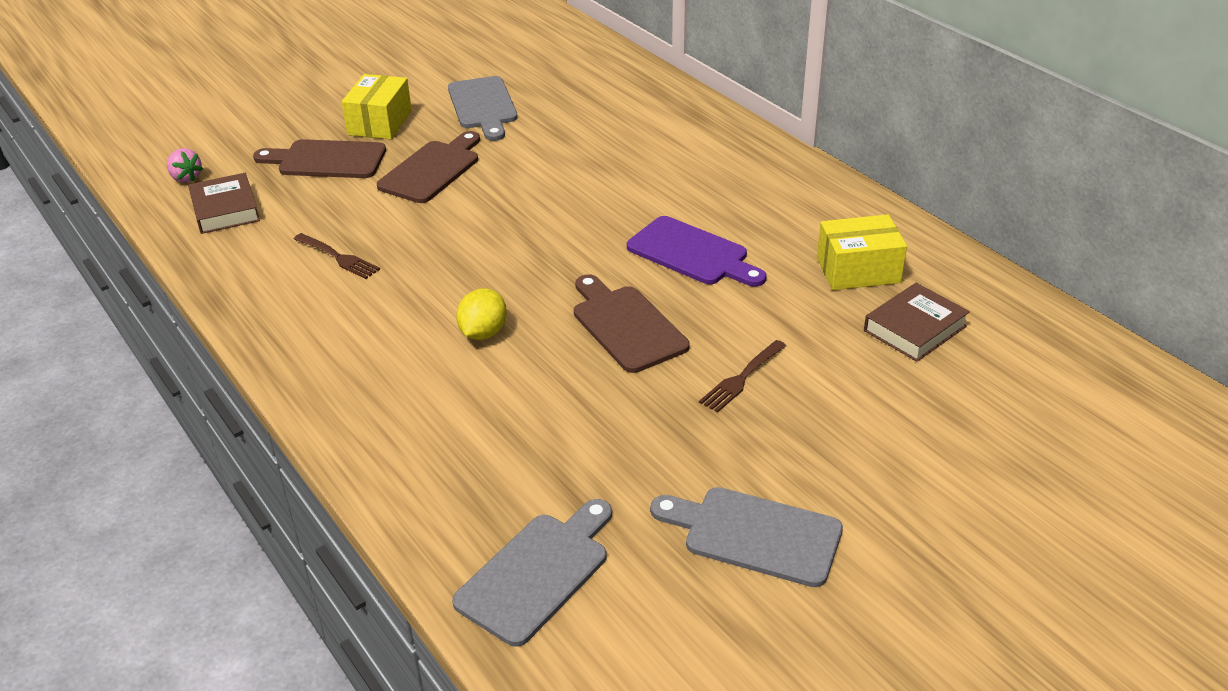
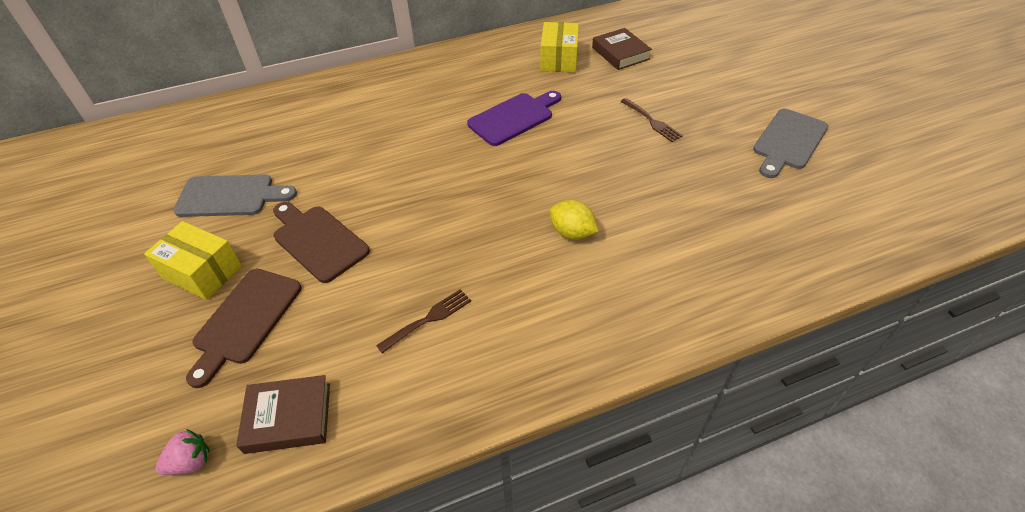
camera: 75 degrees left, 10 degrees up
(538, 573) = (825, 234): grey cutting board -> none
(626, 325) = (585, 160): brown cutting board -> none

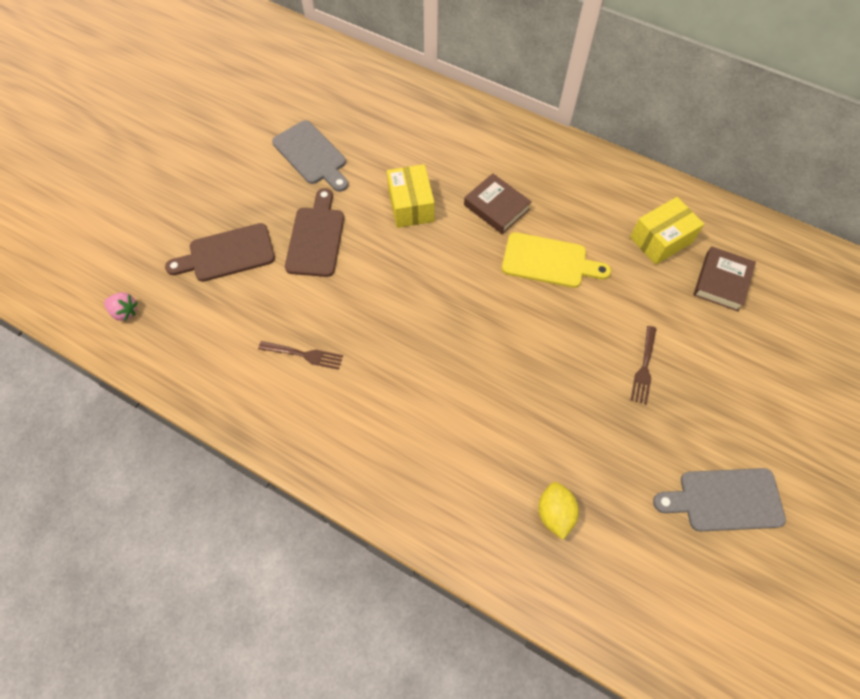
camera: 50 degrees right, 15 degrees up
(202, 272) = (242, 199): yellow box -> yellow box (411, 206)
(288, 417) = (181, 335): brown book -> brown book (496, 207)
(514, 118) = (549, 261): purple cutting board -> yellow cutting board
(572, 233) = (455, 391): yellow lemon -> yellow lemon (555, 513)

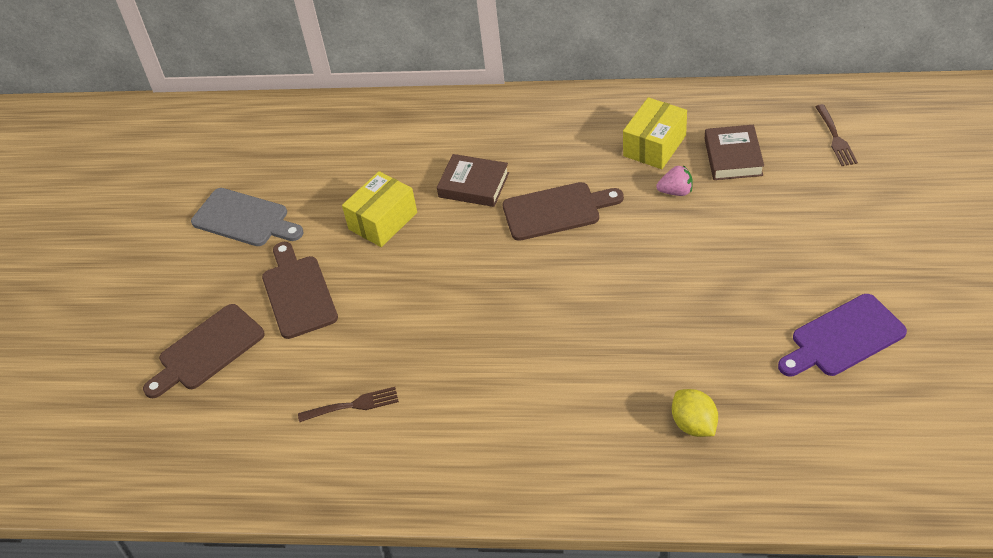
camera: 20 degrees left, 15 degrees down
(125, 312) = (123, 456): pink strawberry -> pink strawberry (676, 191)
(411, 206) = (383, 221): yellow box -> yellow box turned 75 degrees clockwise
(549, 261) = (556, 211): yellow cutting board -> brown cutting board
(644, 368) = (704, 262): brown fork -> brown fork (835, 138)
(724, 499) = (843, 338): grey cutting board -> purple cutting board

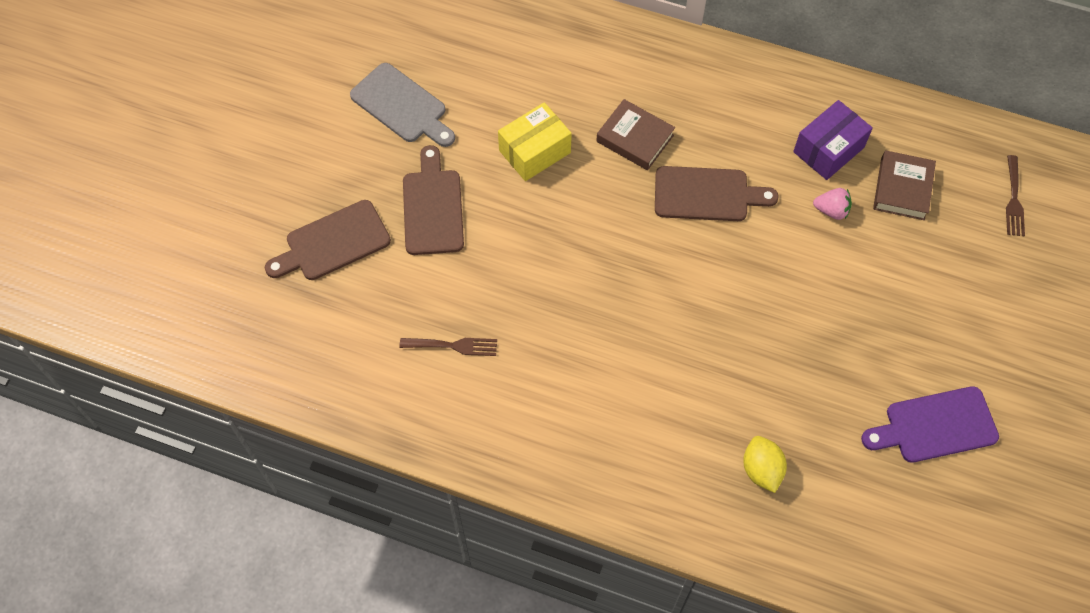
camera: 10 degrees right, 15 degrees up
(654, 145) = (828, 150): yellow box -> purple box

